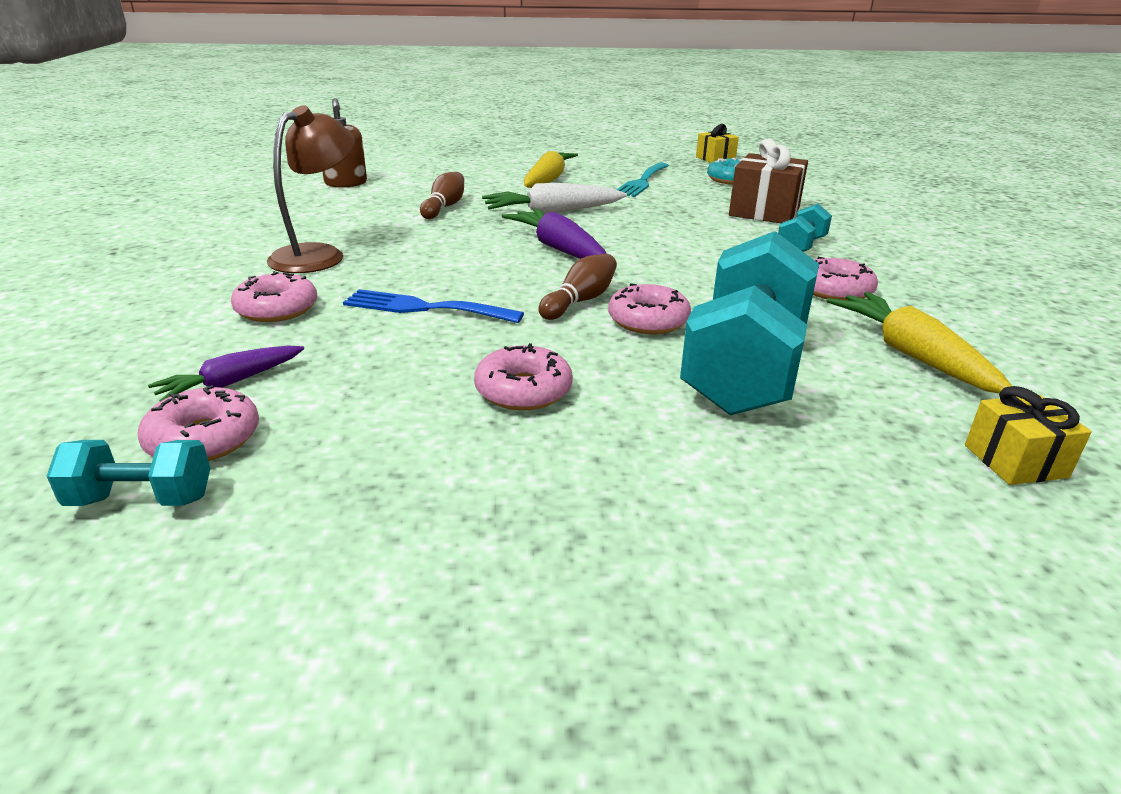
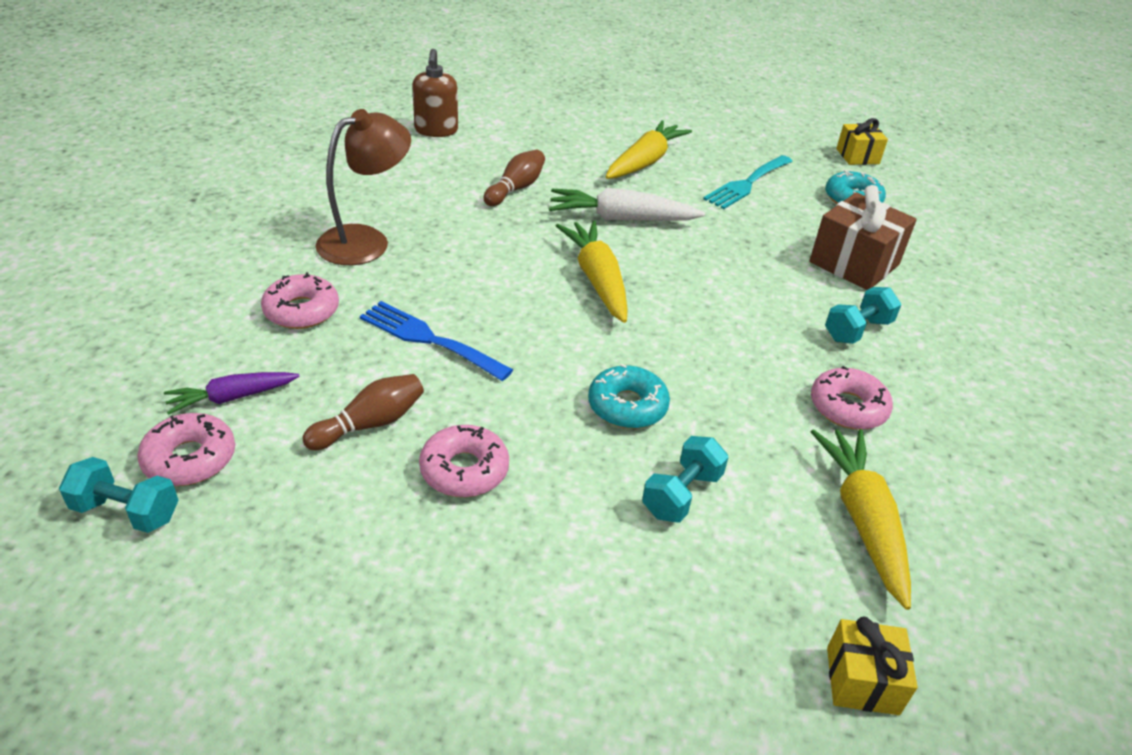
camera: 15 degrees right, 10 degrees up
(559, 249) = (597, 280): purple carrot -> yellow carrot
(580, 301) = (577, 363): brown bowling pin -> brown bowling pin (370, 424)
(648, 320) = (627, 406): pink donut -> turquoise donut
(745, 368) = (681, 494): turquoise dumbbell -> turquoise dumbbell, size x0.46

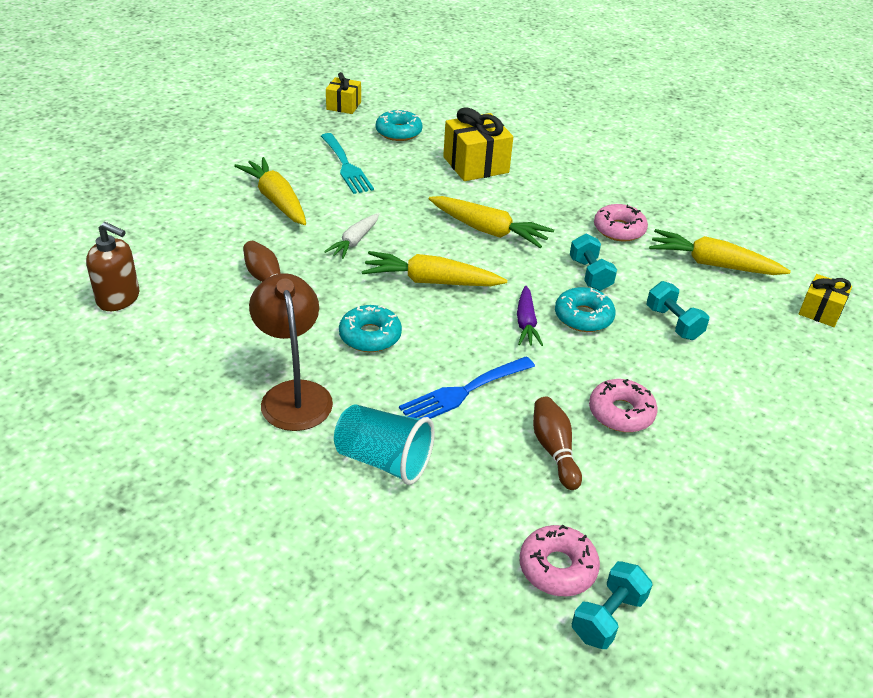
camera: 65 degrees left, 0 degrees up
(232, 398) = (488, 528): purple carrot -> purple carrot (526, 323)
(301, 311) = (384, 460): pink donut -> turquoise cup
(477, 262) = (370, 336): none -> turquoise donut
(621, 219) = (354, 241): white carrot -> white carrot, size x0.62
(730, 299) = (488, 230): none -> yellow carrot
(854, 263) = (476, 165): brown gift -> yellow gift
(857, 330) = (547, 194): turquoise dumbbell -> turquoise dumbbell (590, 274)

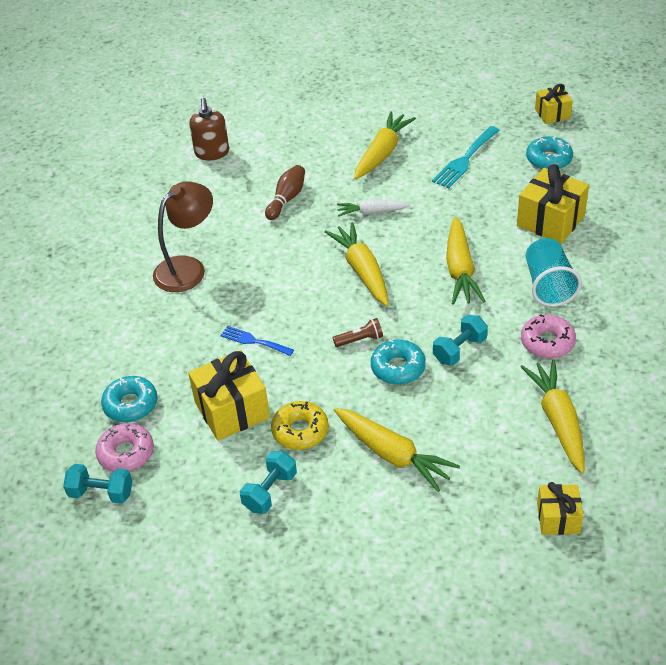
camera: 65 degrees right, 5 degrees up
(370, 336) = (273, 271): turquoise donut -> turquoise donut (131, 404)
(384, 460) = (160, 335): turquoise cup -> turquoise cup (548, 285)
(463, 392) = (253, 341): blue fork -> blue fork, size x0.64
(526, 323) = (360, 340): purple carrot -> brown flashlight
(554, 450) = (232, 410): brown bowling pin -> yellow gift
(621, 413) = (300, 431): pink donut -> yellow donut
(673, 323) = (441, 423): turquoise dumbbell -> turquoise dumbbell (270, 491)
(693, 367) = (392, 454): none -> yellow carrot

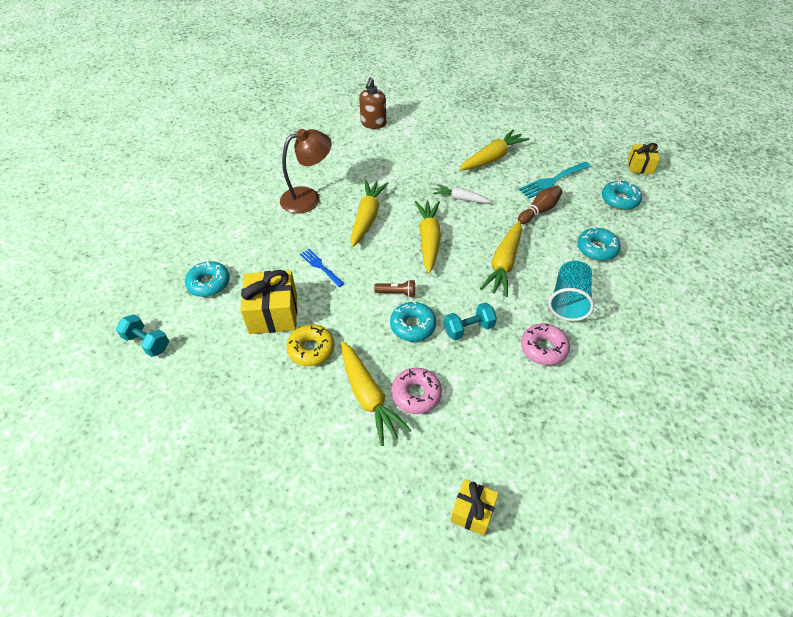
camera: 20 degrees right, 5 degrees up
(126, 453) = (182, 319): pink donut -> pink donut (416, 394)
(270, 491) = (260, 390): turquoise dumbbell -> none
(286, 199) = (405, 170): brown bowling pin -> brown bowling pin (539, 210)
(550, 221) = (597, 249): yellow gift -> turquoise donut
(558, 421) = (518, 421): yellow carrot -> yellow carrot (367, 217)

